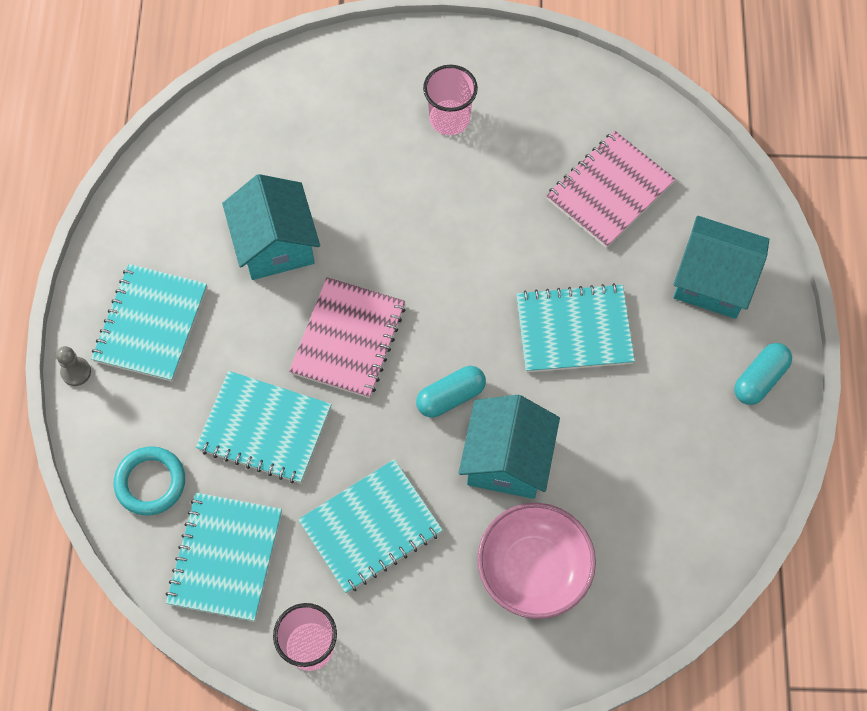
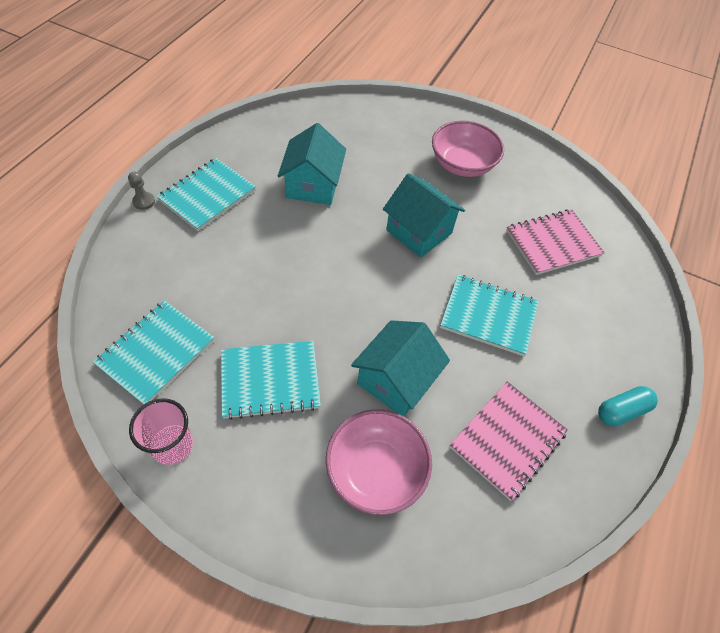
camera: 20 degrees right, 10 degrees down
(150, 482) = (142, 283): turquoise ring -> none
(265, 428) = (238, 284): turquoise notebook -> none
(348, 339) = (327, 255): pink notebook -> pink notebook (507, 440)
(449, 119) = (462, 164): pink cup -> pink bowl
(450, 396) = (377, 320): turquoise capsule -> none
(713, 281) = (608, 328): turquoise house -> turquoise house (419, 232)

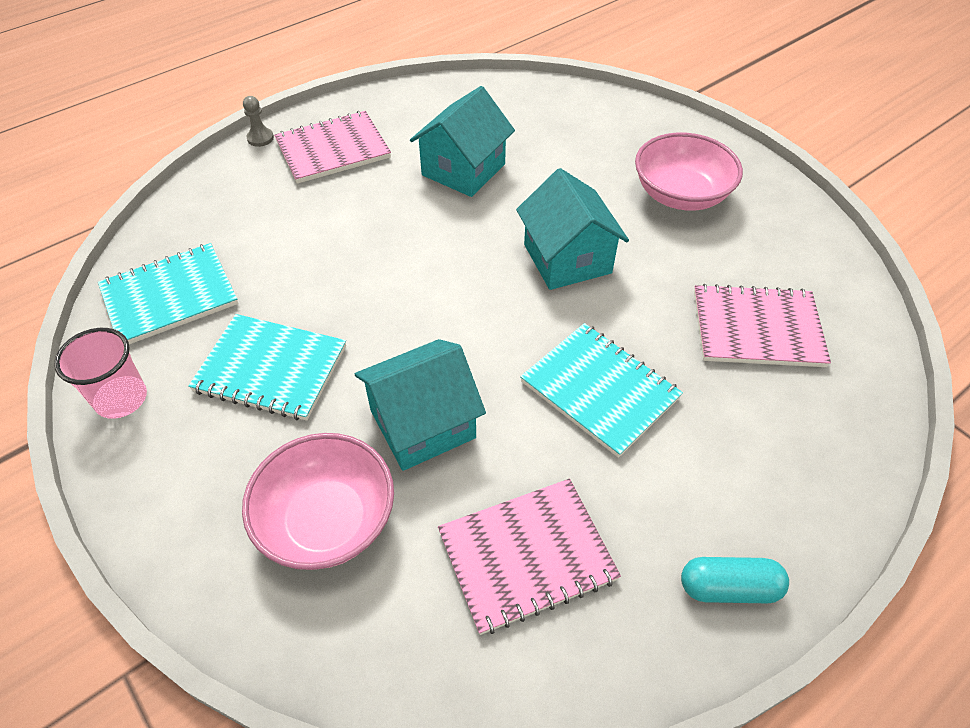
camera: 30 degrees right, 5 degrees down
(207, 195) = (333, 150): turquoise notebook -> pink notebook

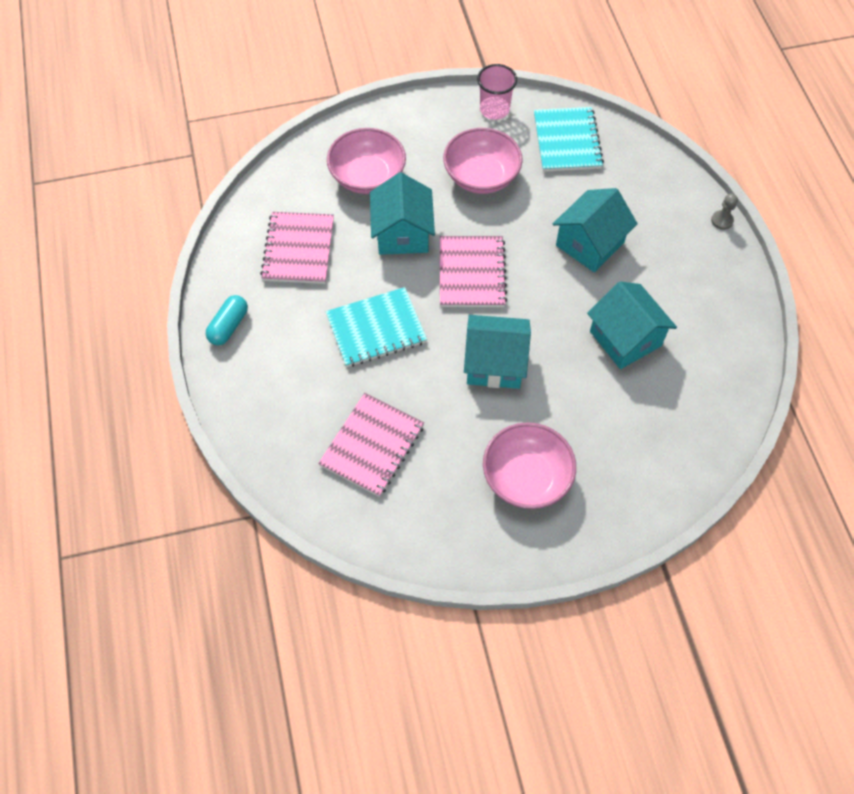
camera: 115 degrees right, 10 degrees up
(271, 368) = (481, 176): turquoise notebook -> pink bowl
(333, 150) = (687, 262): pink notebook -> pink notebook (471, 273)
(344, 228) = (590, 244): none -> turquoise house

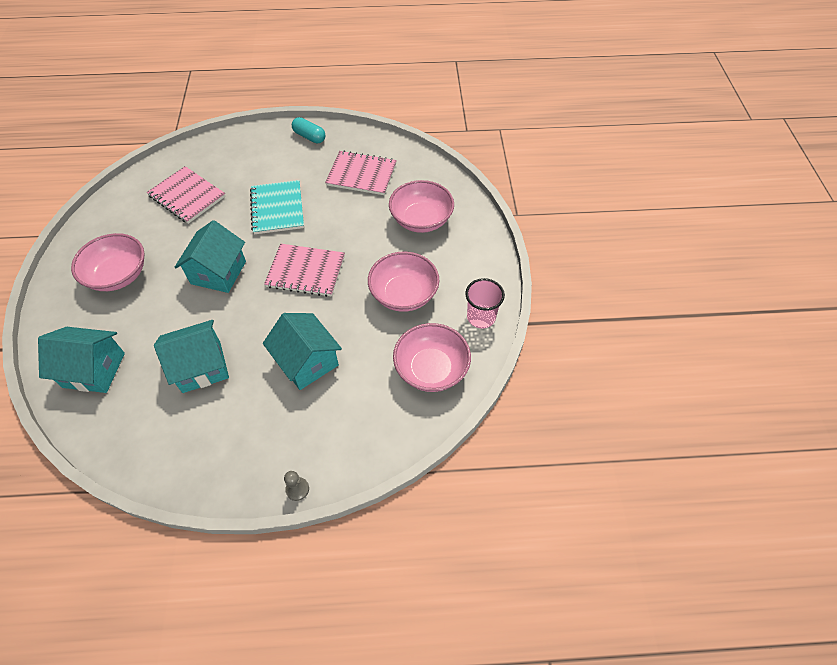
camera: 100 degrees right, 5 degrees down
(402, 233) = (358, 234): turquoise house -> turquoise house (94, 370)
(567, 141) = (431, 369): turquoise notebook -> pink bowl

